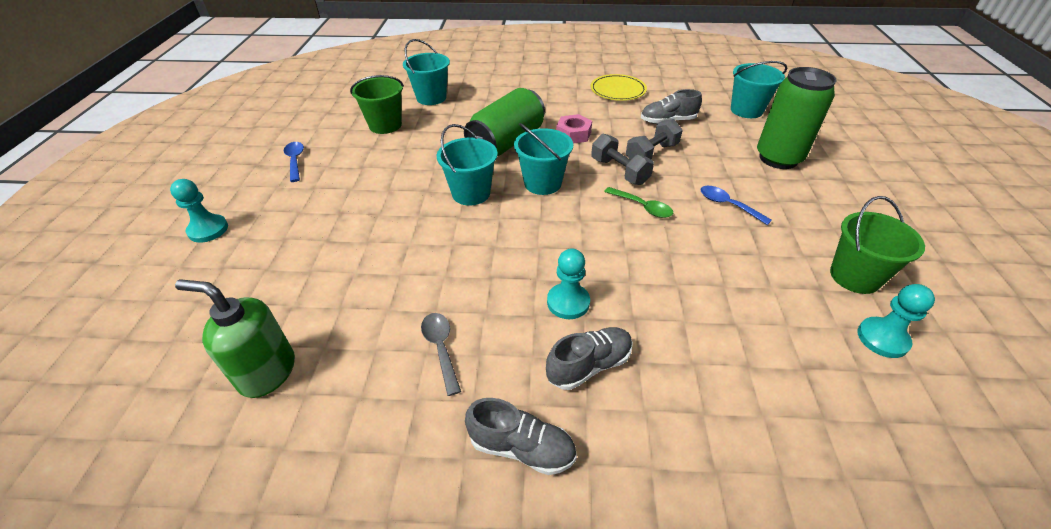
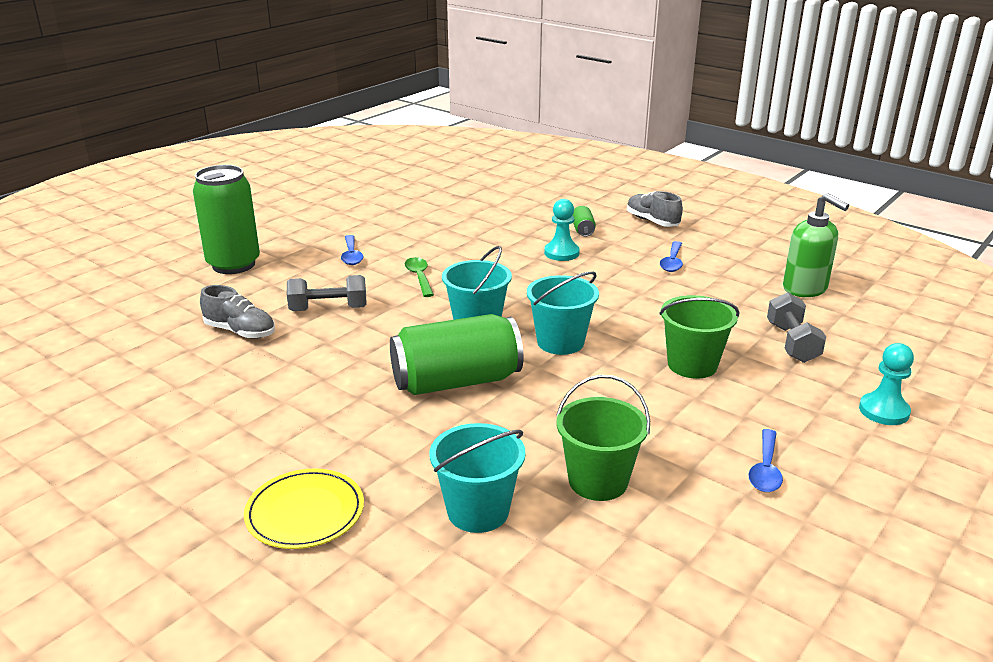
camera: 145 degrees left, 15 degrees down
(441, 348) = (672, 262): grey spoon -> blue spoon
(573, 134) = (366, 359): pink nut -> none
(589, 365) = (583, 230): grey shoe -> green can
(618, 90) = (201, 395): yellow plate -> yellow plate (305, 513)
(619, 171) = (388, 307): grey dumbbell -> grey dumbbell (792, 343)
(746, 110) = (139, 309): turquoise bucket -> none
(854, 276) = (360, 206): green bucket -> green bucket (692, 365)
(882, 338) = (404, 190): turquoise pawn -> none

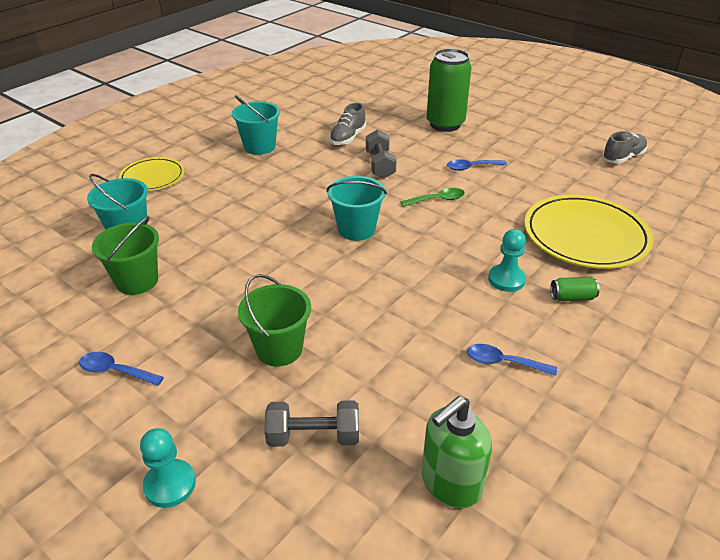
camera: 90 degrees right, 10 degrees up
(456, 381) = (273, 221): green can -> none
(491, 216) = (585, 236): none -> yellow plate
(560, 342) = (326, 272): turquoise bucket -> turquoise bucket (259, 147)
(652, 221) = (621, 358): grey shoe -> grey shoe (623, 158)

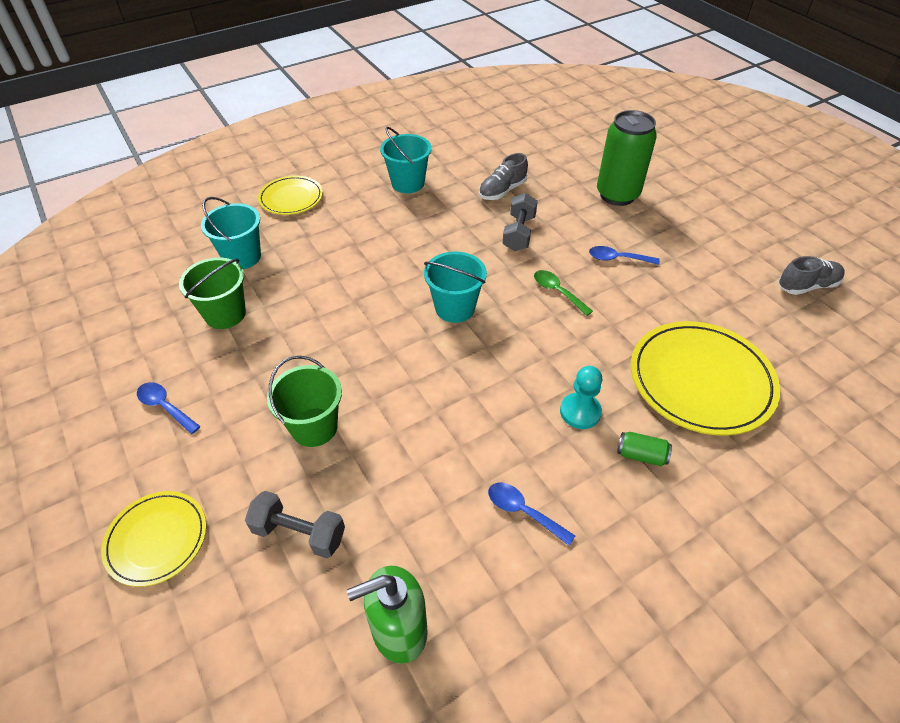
camera: 20 degrees right, 10 degrees up
(170, 484) = (157, 539): turquoise pawn -> yellow plate
(437, 200) = (557, 292): green spoon -> green spoon turned 135 degrees counterclockwise

